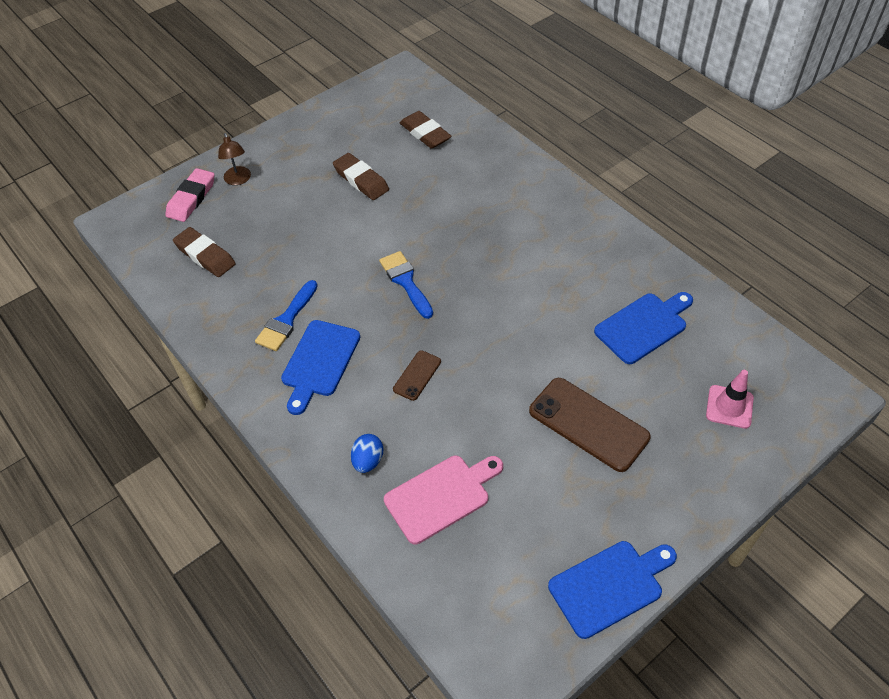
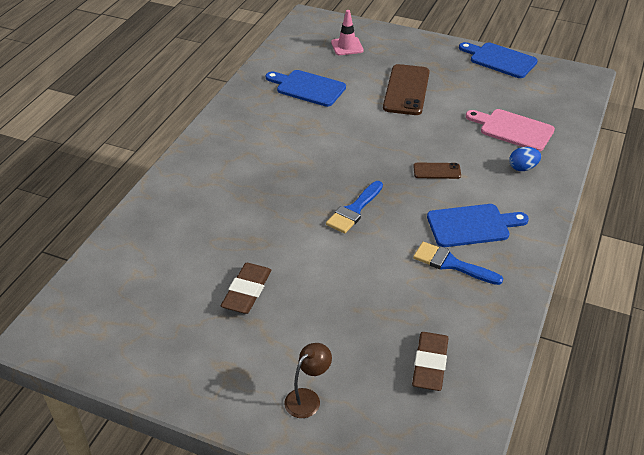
camera: 120 degrees left, 10 degrees down
(191, 198) = (363, 427): pink eraser -> none
(286, 320) = (451, 264): blue brush -> blue brush turned 150 degrees counterclockwise
(425, 133) = (148, 272): brown eraser -> none

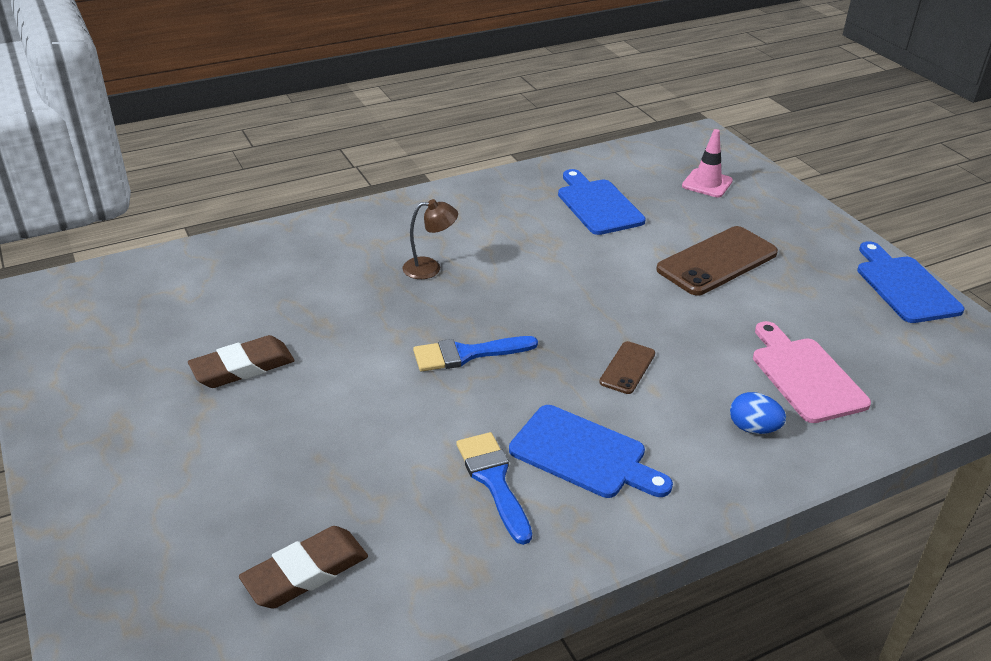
camera: 40 degrees right, 5 degrees down
(307, 398) = (140, 511): brown lamp -> brown lamp (430, 268)
(437, 171) = (627, 368): brown phone -> brown phone turned 75 degrees clockwise

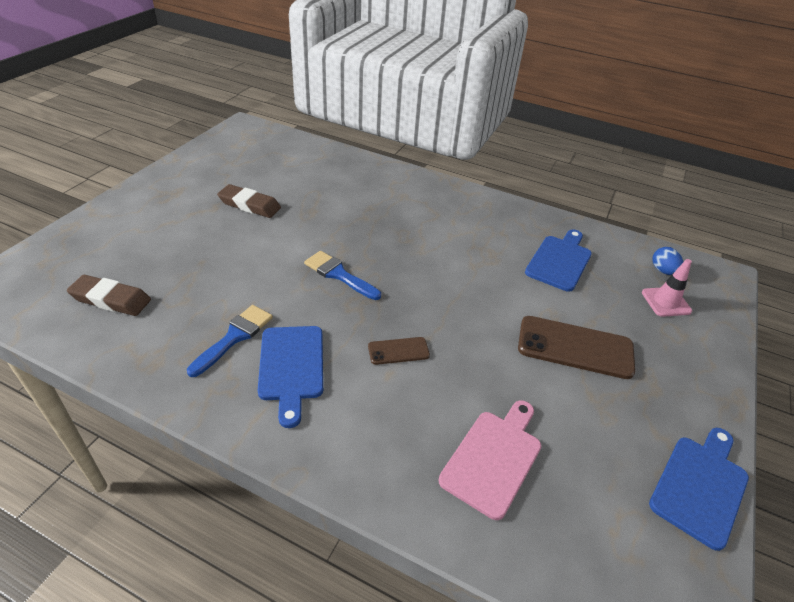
camera: 50 degrees right, 5 degrees up
(430, 268) = (403, 224): brown lamp -> none
(753, 428) = (398, 449): blue egg -> blue egg (663, 271)

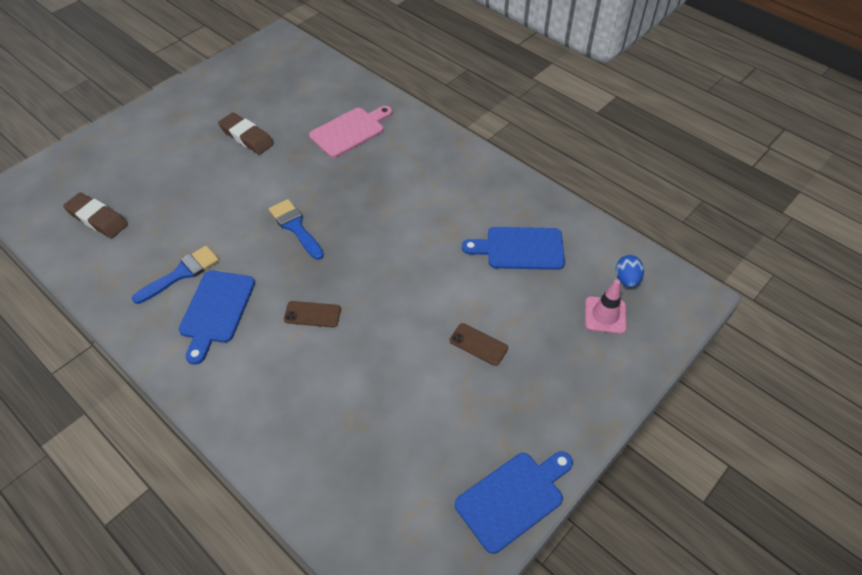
camera: 20 degrees right, 10 degrees up
(493, 458) = (344, 429): pink cutting board -> pink cutting board (350, 131)
(559, 261) = (520, 249): blue cutting board -> blue cutting board turned 135 degrees counterclockwise
(575, 347) = (478, 344): brown phone -> brown phone, size x0.51

